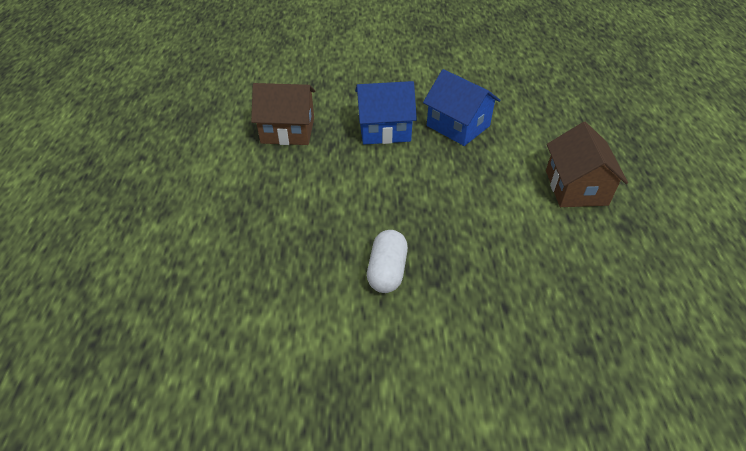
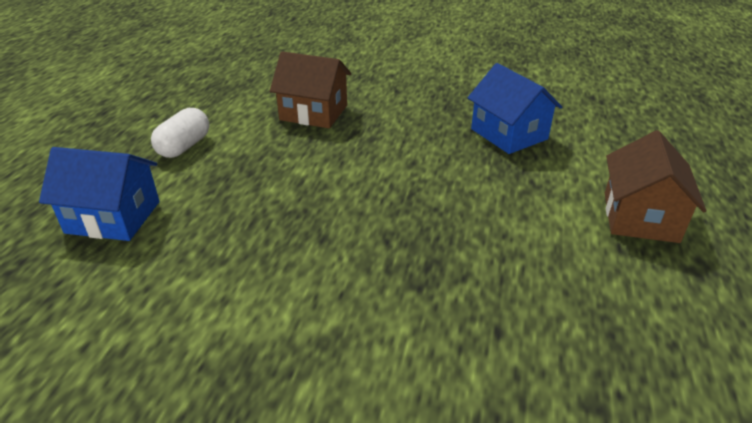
camera: 15 degrees right, 10 degrees down
(384, 129) = (421, 126): blue house -> blue house (113, 217)
(387, 271) = (363, 263): white capsule -> white capsule (184, 146)

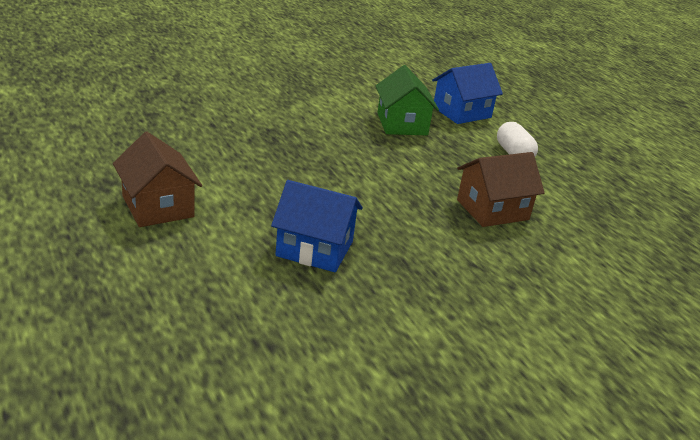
camera: 135 degrees right, 5 degrees down
(225, 227) = (402, 124): none -> green house

